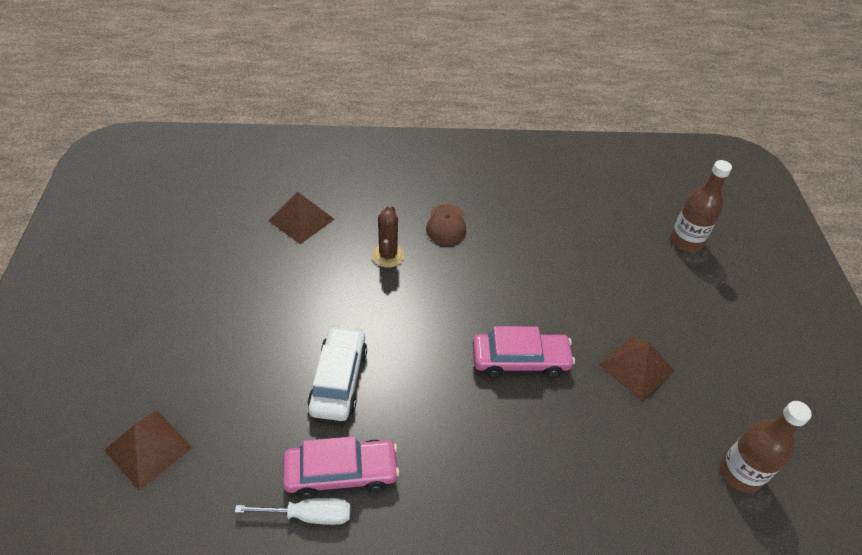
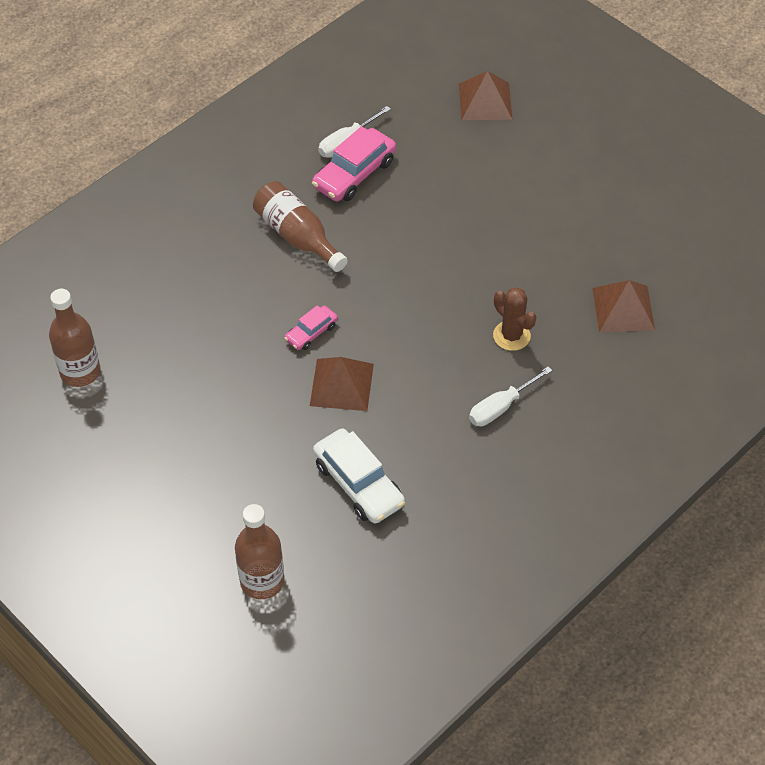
camera: 140 degrees right, 5 degrees up
(339, 379) = (425, 219): white car -> white car (358, 484)
(446, 225) = (501, 407): brown cap -> white screwdriver
(452, 451) = (297, 236): none -> brown bottle
(520, 360) = (311, 332): pink car -> pink car, size x0.56
(636, 367) = (214, 398): brown pyramid -> brown pyramid (341, 384)

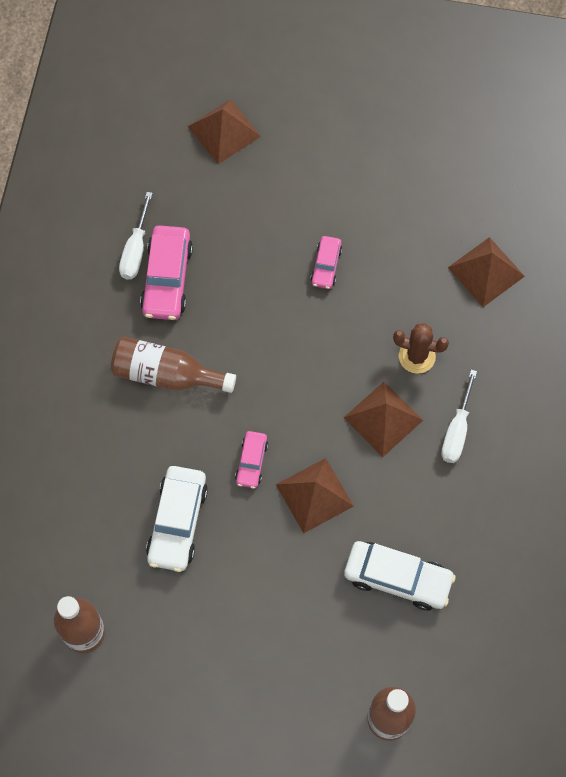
camera: 35 degrees left, 15 degrees up
(217, 340) = (177, 522): none -> white car
(445, 363) = (383, 418): none -> brown pyramid
(489, 232) = (326, 265): none -> pink car

